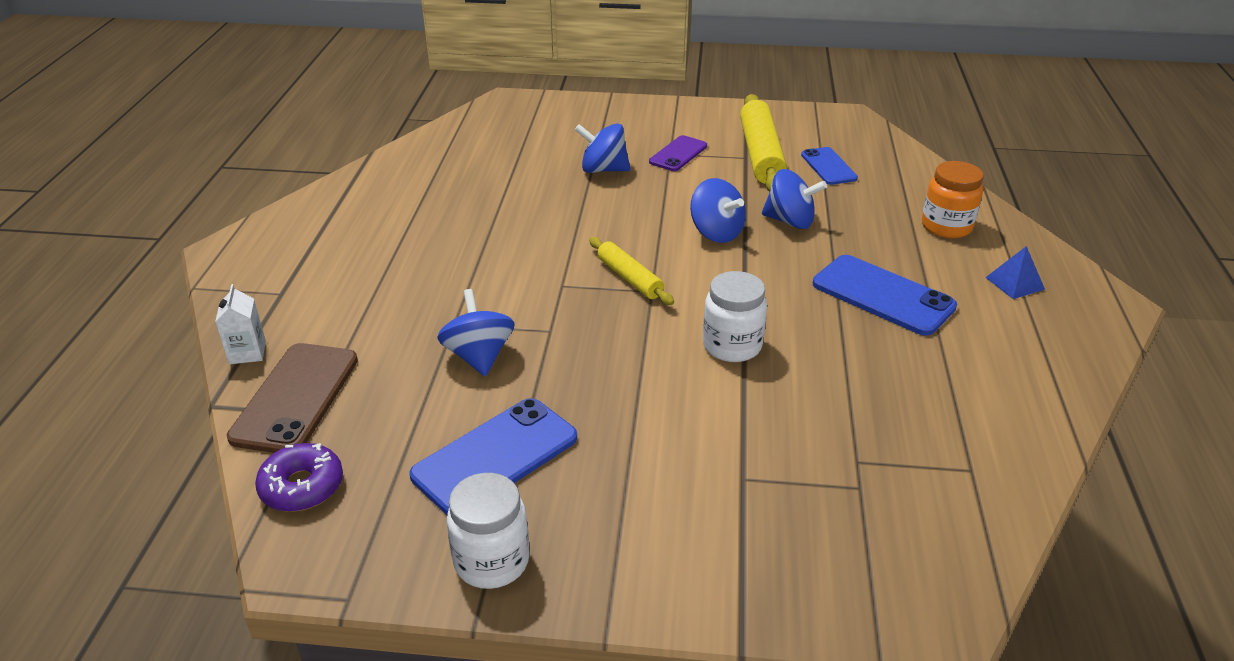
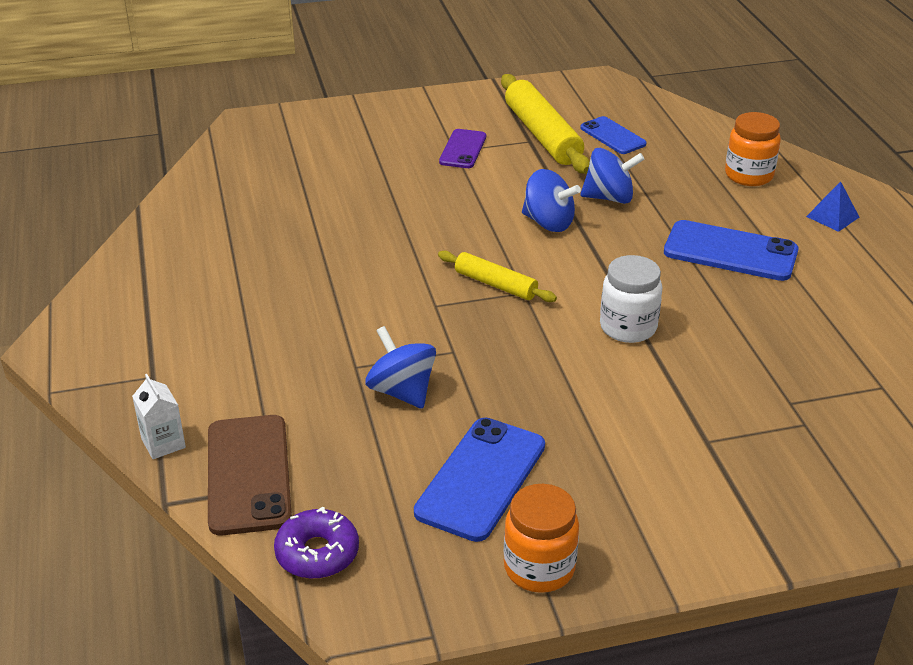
camera: 20 degrees left, 0 degrees up
(492, 561) = (539, 568): white jar -> orange jar
(603, 169) = (399, 179): blue spinning top -> none

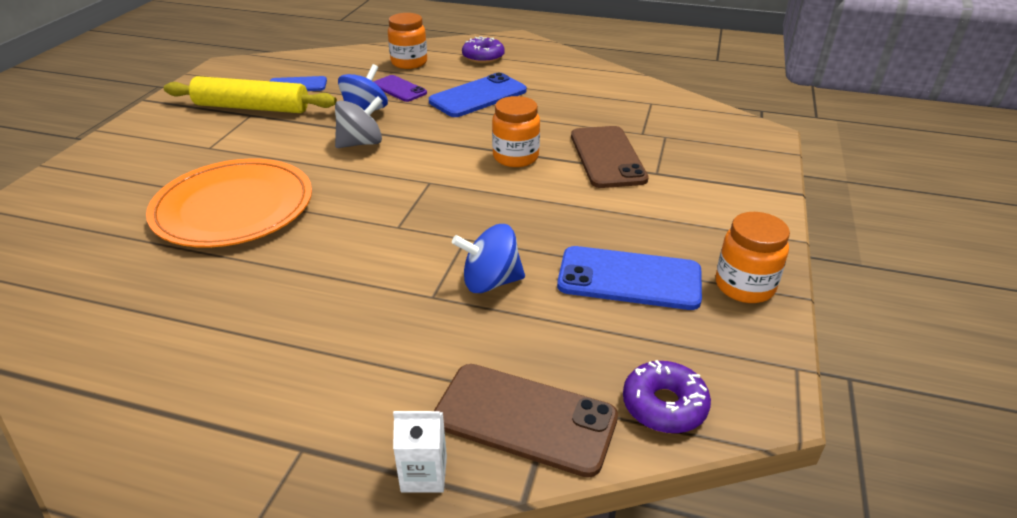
camera: 60 degrees left, 0 degrees up
(382, 209) = (233, 207): none -> orange plate
(463, 149) = (214, 143): purple phone -> purple phone (399, 89)
(481, 479) = (629, 279): blue phone -> blue phone turned 45 degrees counterclockwise
(495, 284) = (405, 190): yellow rolling pin -> none
(548, 223) = (361, 143): blue spinning top -> grey spinning top
(628, 327) = (515, 157): white jar -> orange jar
(700, 392) = (607, 157): none -> brown phone
(832, 216) = (483, 57): blue pyramid -> purple donut

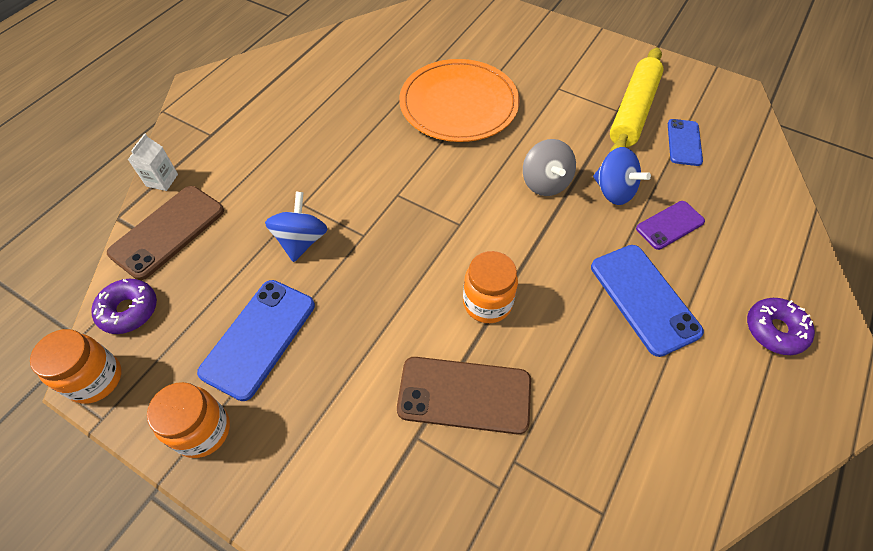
camera: 105 degrees right, 20 degrees up
(409, 63) = (750, 244): orange jar -> orange jar (96, 379)

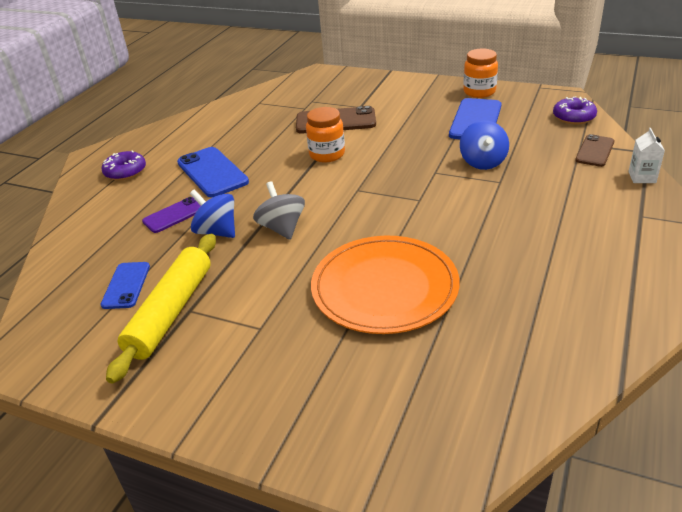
camera: 175 degrees right, 20 degrees down
(96, 379) = (559, 95): orange jar -> none
(168, 232) = (595, 151): brown phone -> brown phone, size x0.61

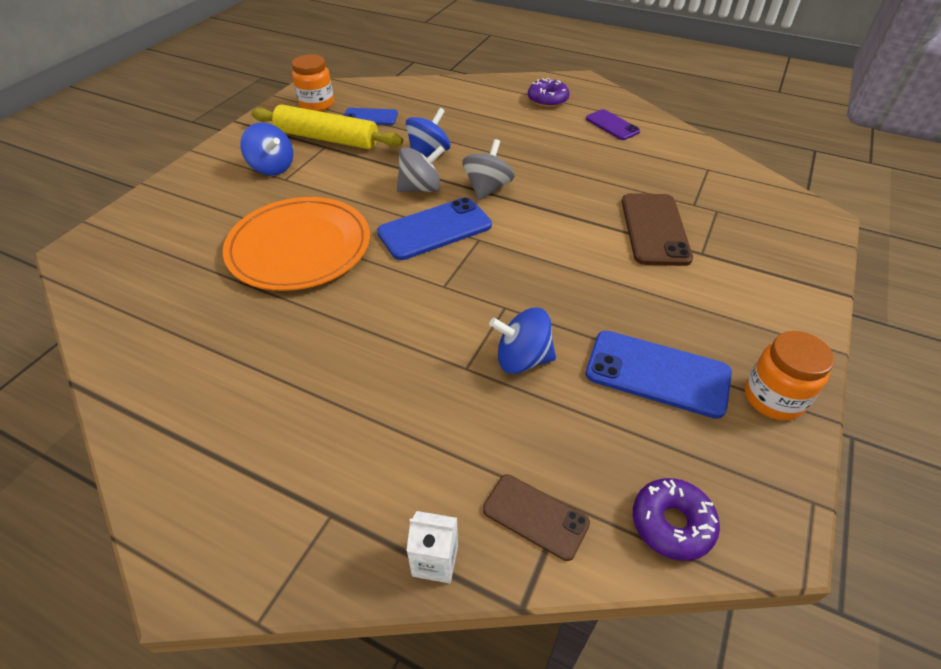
camera: 90 degrees right, 10 degrees up
(174, 215) = (463, 130): purple phone -> purple phone (612, 125)
(212, 172) = (537, 145): blue phone -> blue phone (435, 229)
(233, 346) = (272, 167): none -> blue spinning top
(283, 192) = (487, 188): none -> grey spinning top
(327, 154) = (564, 220): orange jar -> orange jar (316, 104)

